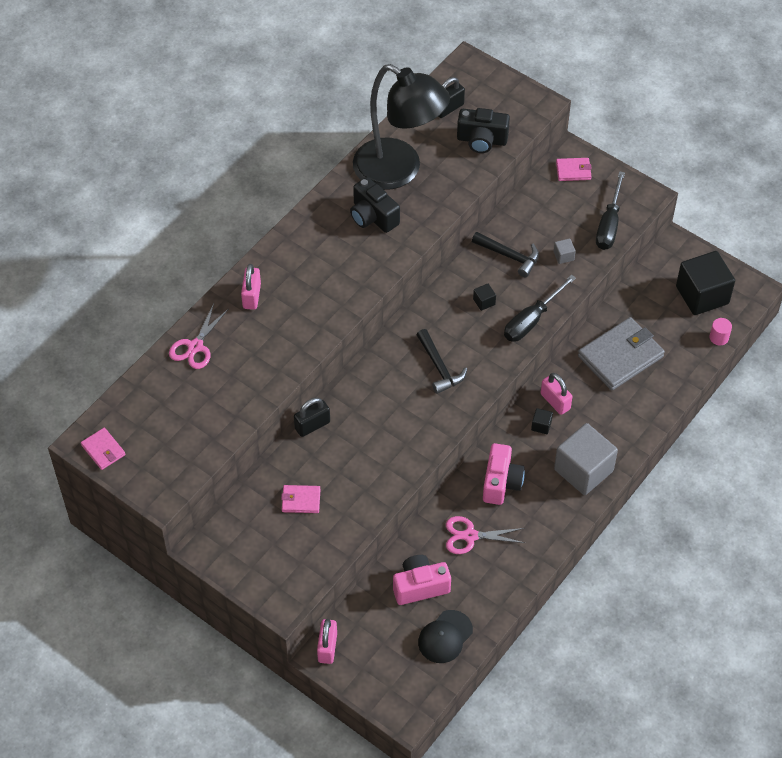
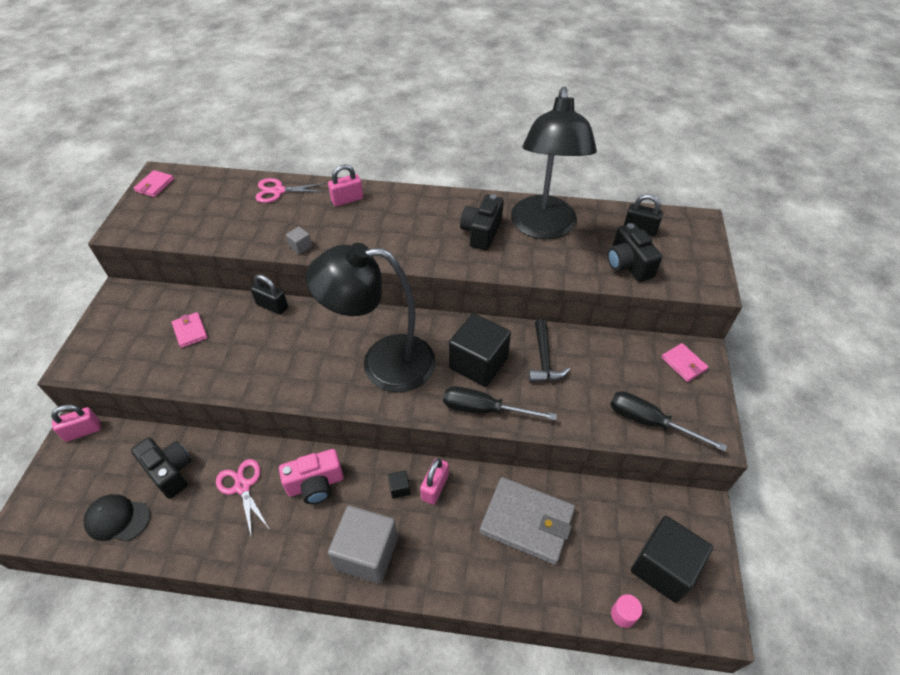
camera: 60 degrees right, 5 degrees down
(420, 586) = (170, 472): pink camera -> black camera
(439, 367) = (383, 363): black hammer -> black lamp
(484, 302) = (478, 363): black cube -> black cube, size x2.49
(563, 256) = (579, 401): grey cube -> grey cube (300, 246)
(609, 224) = (649, 422): black screwdriver -> black screwdriver turned 45 degrees clockwise

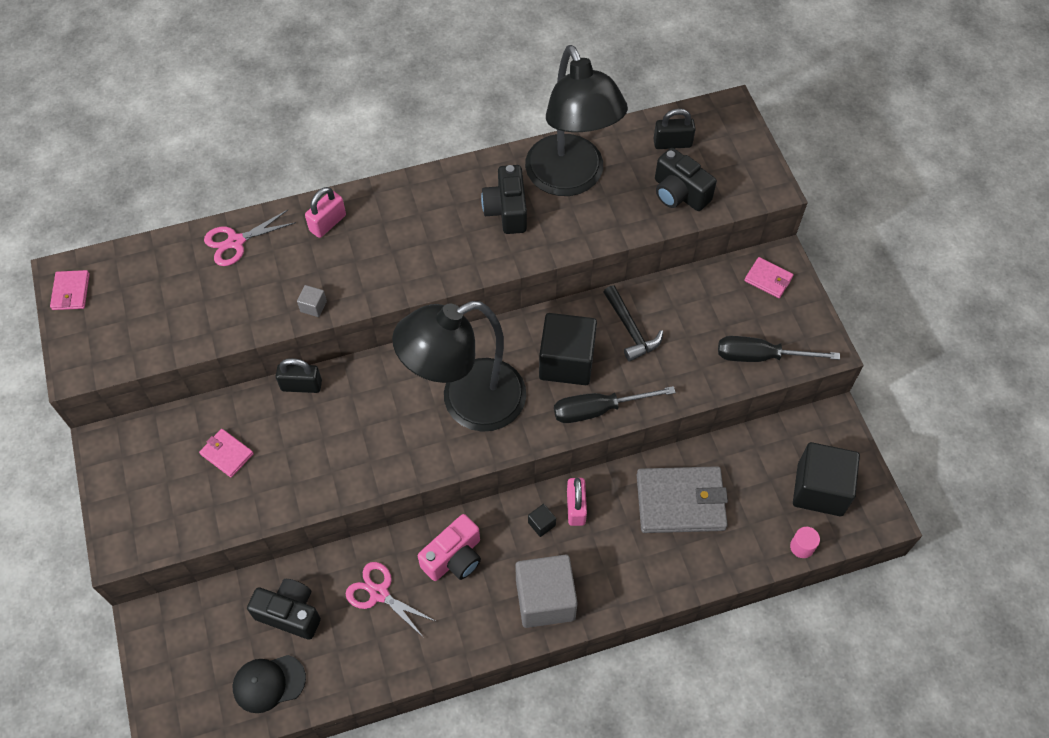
camera: 25 degrees left, 10 degrees up
(83, 431) = (157, 616): pink padlock -> none

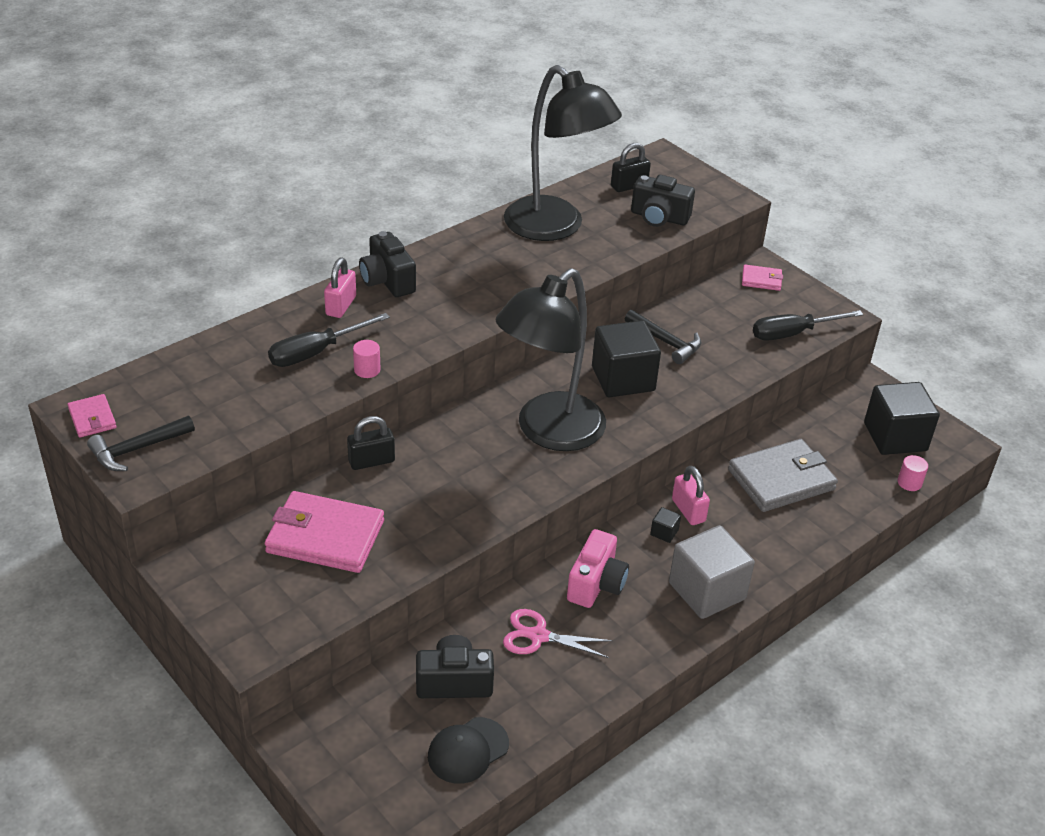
camera: 25 degrees left, 20 degrees down
(90, 337) = (137, 449): none -> black hammer
(227, 454) = (325, 536): pink wallet -> pink wallet, size x2.03
(236, 242) = (253, 340): pink scissors -> none
(313, 306) = (367, 370): grey cube -> pink cylinder
(506, 210) = (511, 260): black camera -> black camera (387, 281)
(598, 410) = (676, 406): black screwdriver -> black screwdriver (316, 352)

